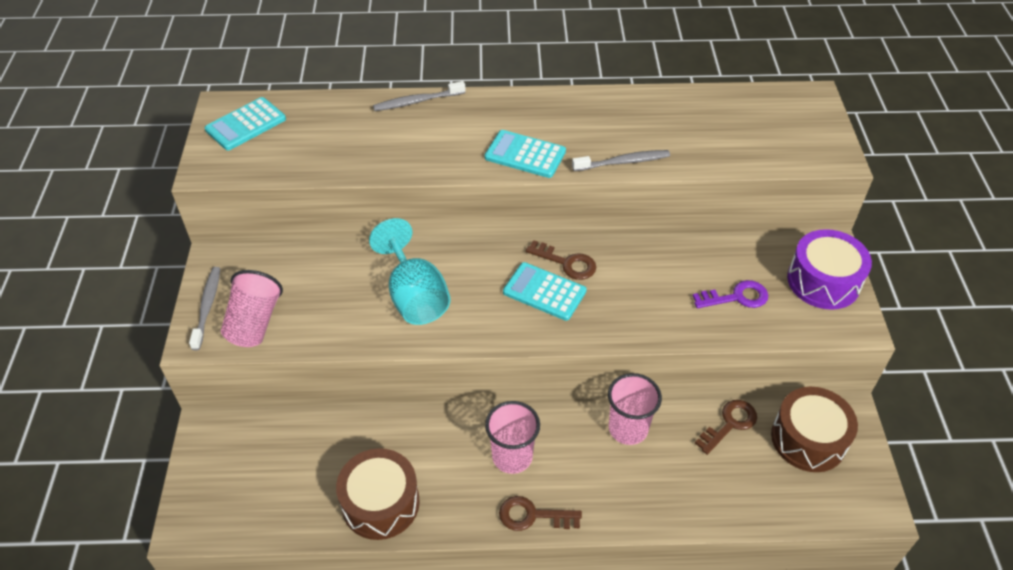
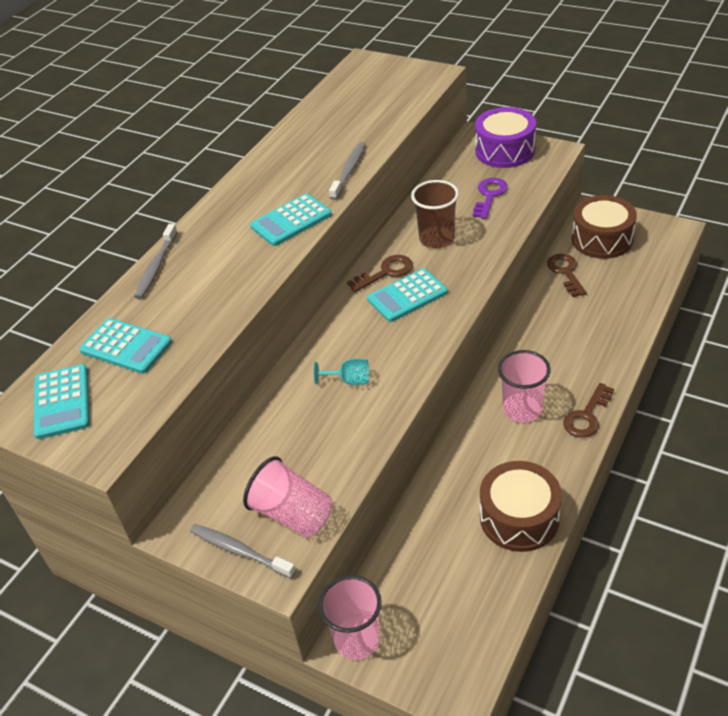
camera: 55 degrees left, 5 degrees down
(318, 129) = (126, 346): none -> turquoise calculator
(414, 296) = (349, 381): turquoise goblet -> turquoise goblet, size x0.47
(628, 429) = (536, 329): pink cup -> pink cup (357, 639)
(640, 281) = (437, 239): none -> brown cup

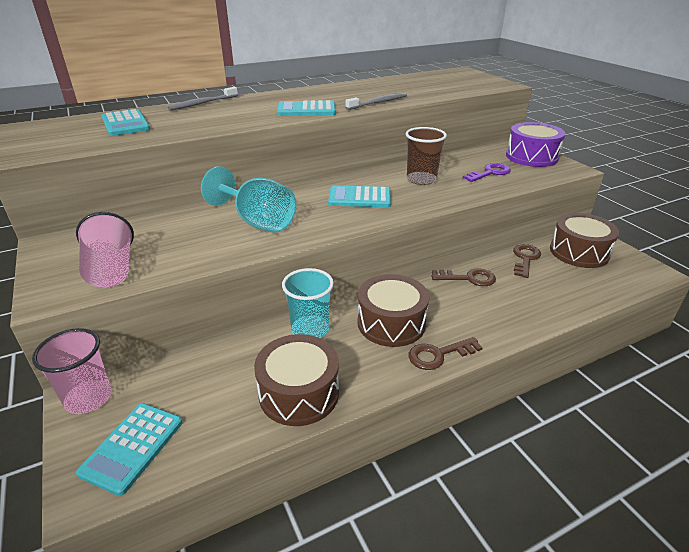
camera: 30 degrees right, 10 degrees down
(62, 402) = (54, 131): turquoise calculator -> turquoise calculator (132, 447)
(239, 551) = (53, 272): grey toothbrush -> none
(349, 381) = (257, 221): turquoise goblet -> turquoise goblet, size x2.12
(386, 272) = (363, 182): brown key -> brown key (468, 278)
(463, 458) = (310, 329): none -> turquoise cup
(522, 409) = (391, 323): pink cup -> brown drum

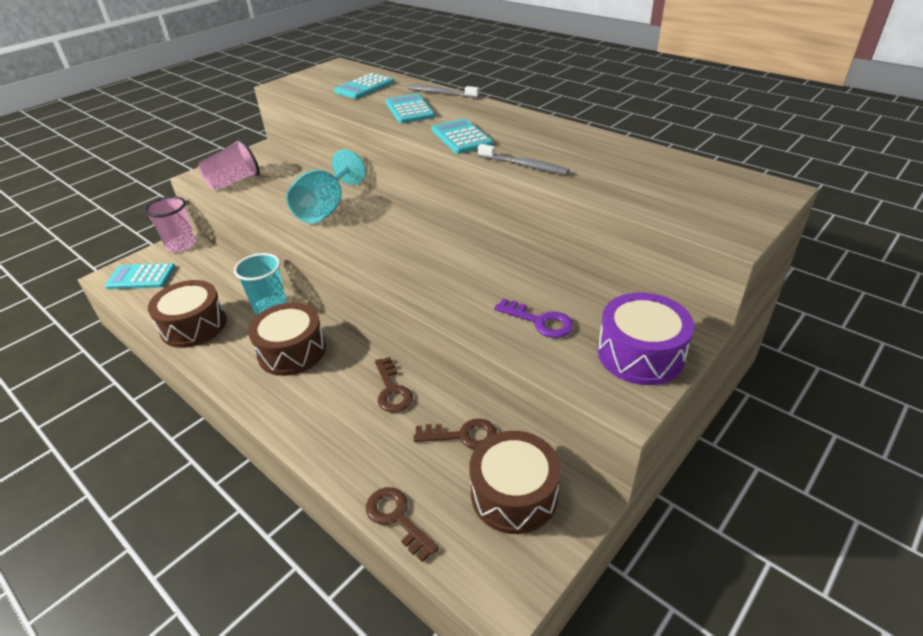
camera: 70 degrees right, 5 degrees up
(359, 198) = (403, 245): turquoise calculator -> turquoise calculator (409, 110)
(421, 179) = (477, 272): brown cup -> none
(438, 355) = (252, 392): brown key -> brown key (397, 518)

